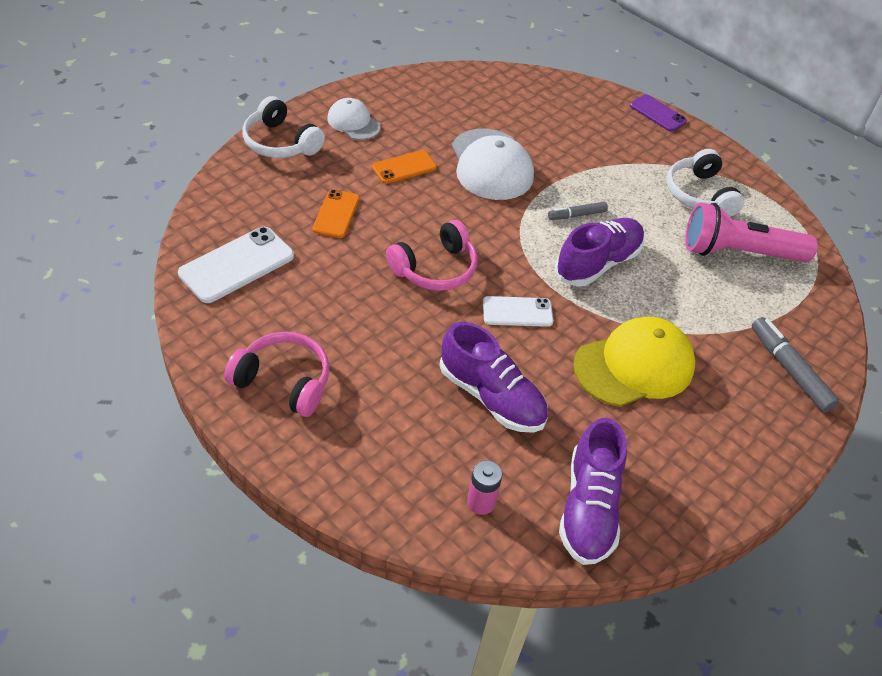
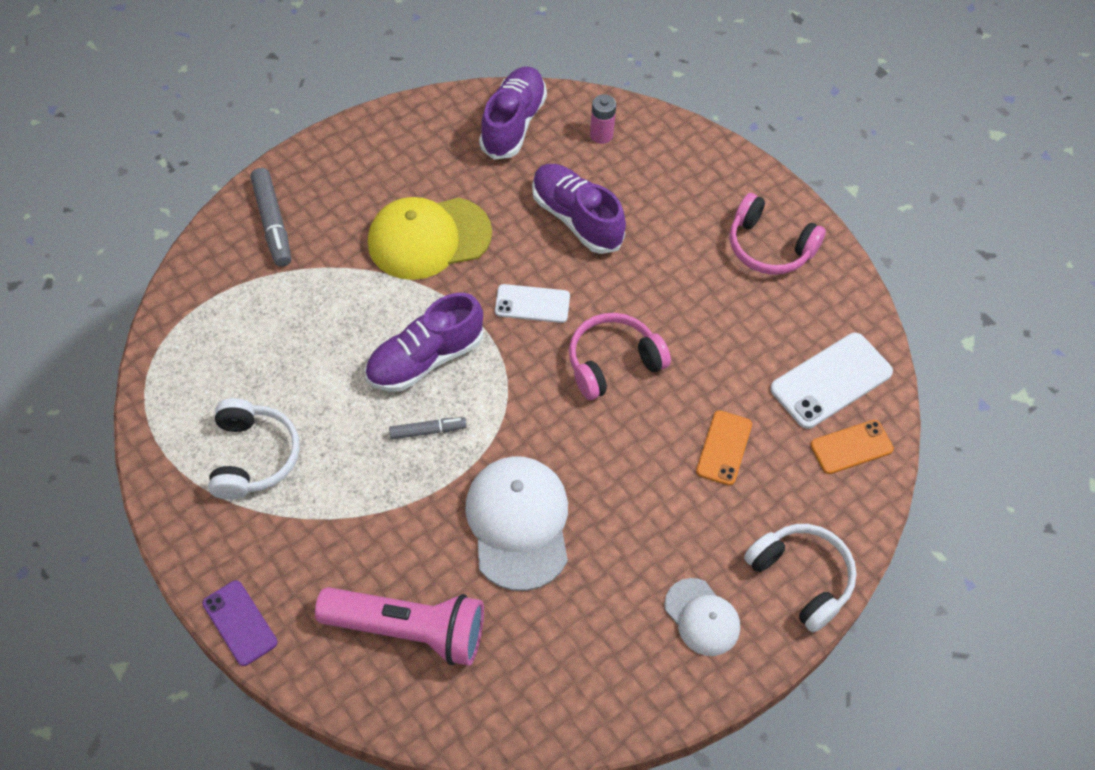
camera: 170 degrees left, 10 degrees up
(404, 167) = (636, 523): orange phone -> orange phone (851, 447)
(738, 252) = (249, 364): pink flashlight -> pink flashlight (409, 629)

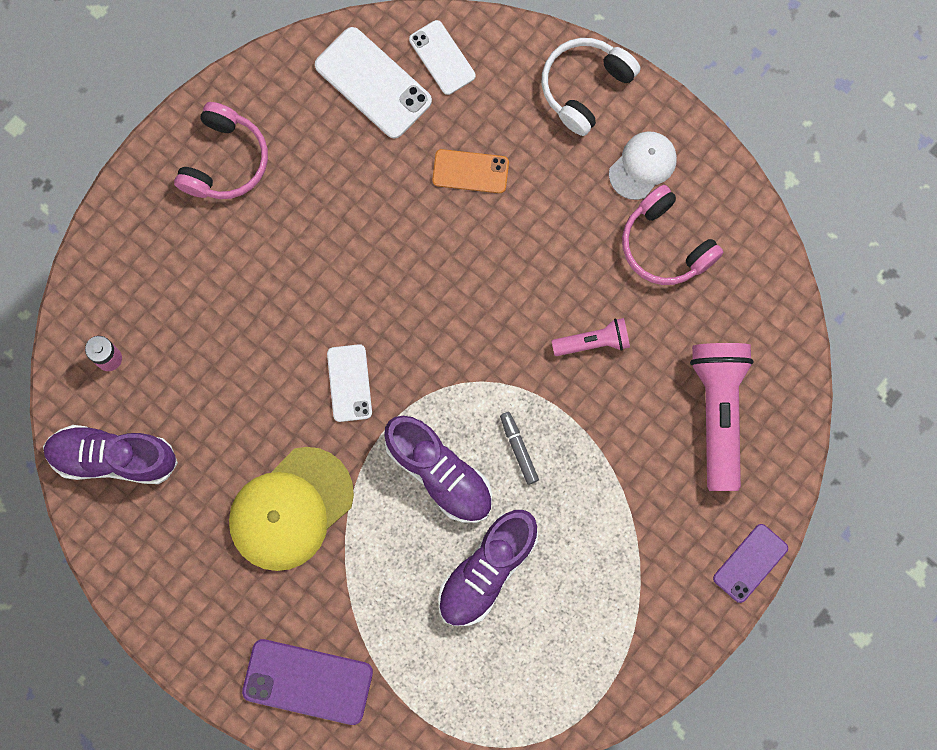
camera: 100 degrees left, 20 degrees up
(253, 456) = (586, 607): white headphones -> none
(272, 223) = (307, 681): grey marker -> purple phone
(429, 238) = (290, 509): yellow cap -> yellow cap turned 75 degrees clockwise
(518, 523) = (593, 342): white cap -> pink flashlight
(576, 218) = (231, 361): purple shoe -> purple shoe (487, 570)
(613, 363) = (401, 290): pink headphones -> pink headphones (666, 244)
(851, 447) = (442, 57): orange phone -> white phone

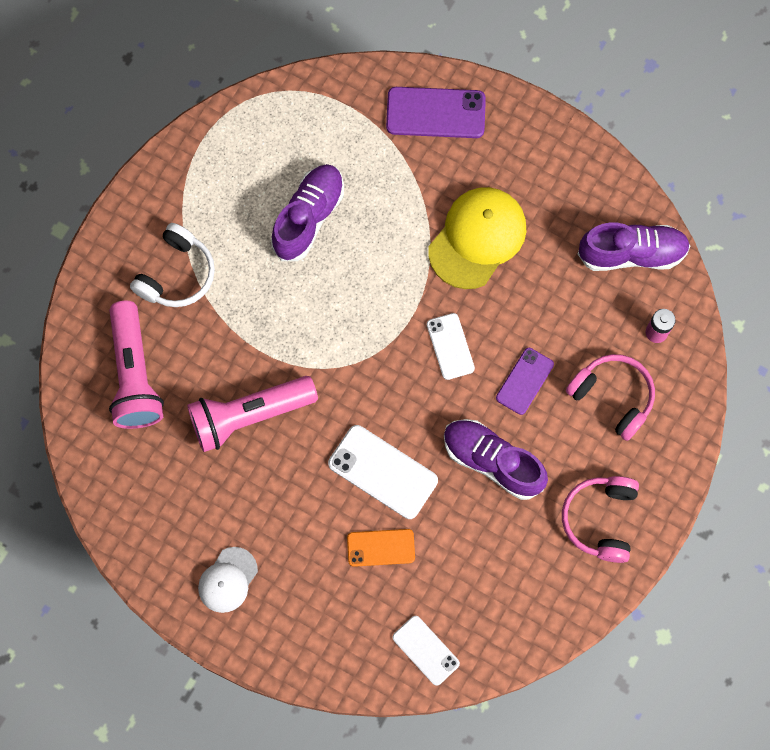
camera: 170 degrees right, 5 degrees down
(373, 83) = (484, 614): white phone -> white phone (383, 472)
(439, 473) = (361, 287): purple shoe -> purple shoe (492, 461)
(518, 449) = (298, 317): grey marker -> none
(585, 87) = (290, 645): white headphones -> white headphones (177, 274)
(593, 342) = (249, 416): pink flashlight -> pink flashlight, size x1.90
(666, 244) = (198, 512): pink headphones -> pink headphones (612, 397)
(750, 563) = (95, 259): purple phone -> purple phone (524, 381)

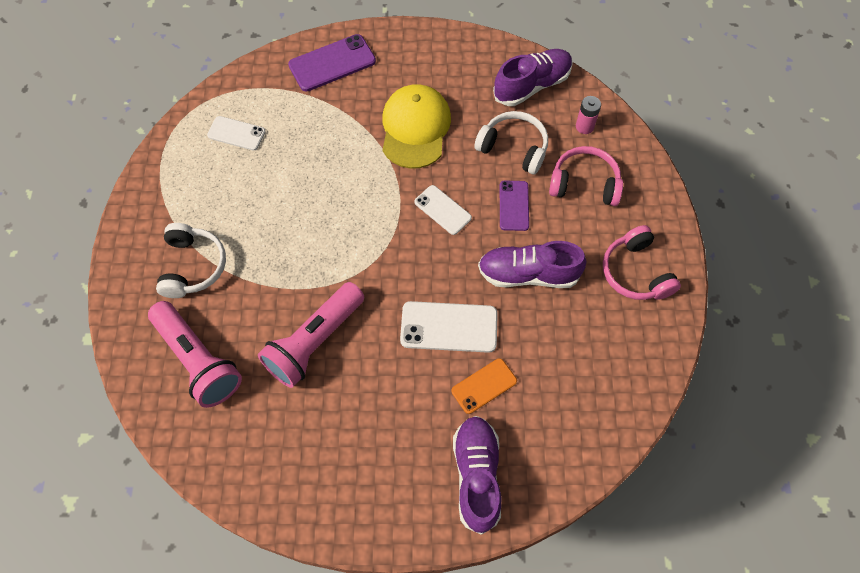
camera: 30 degrees left, 10 degrees down
(228, 580) = (373, 484): white cap -> none
(309, 218) = (278, 175): purple shoe -> purple shoe (477, 476)
(425, 650) = (572, 447): white phone -> white phone (236, 133)
(565, 316) = (513, 148): none -> white headphones

